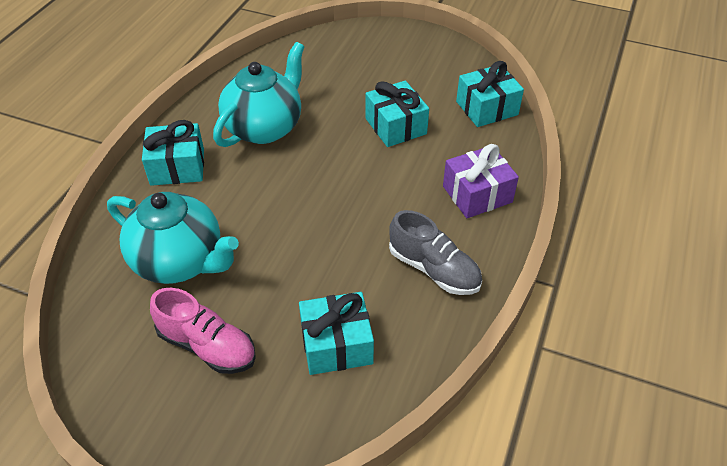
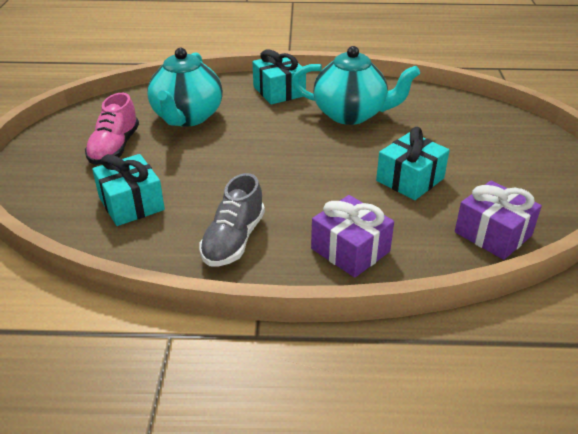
camera: 70 degrees right, 10 degrees down
(487, 108) = (493, 234): turquoise gift -> purple gift

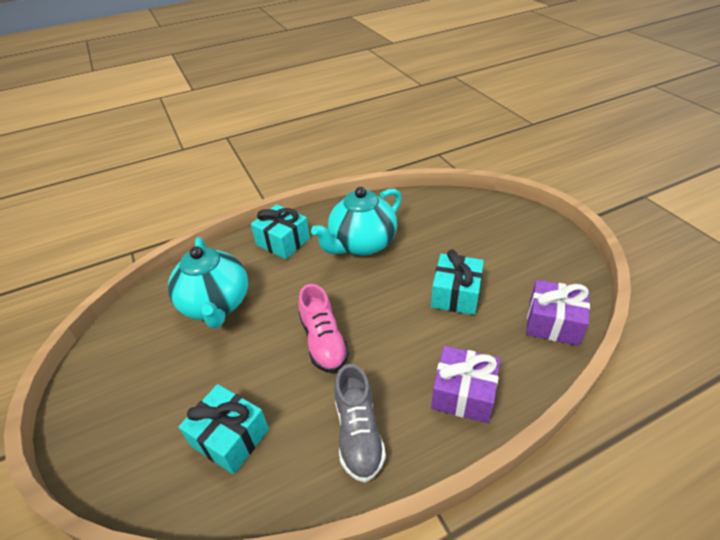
camera: 25 degrees left, 5 degrees up
(114, 148) = (165, 373): pink shoe -> pink shoe (323, 341)
(351, 114) = (362, 244): turquoise teapot -> turquoise teapot turned 150 degrees clockwise

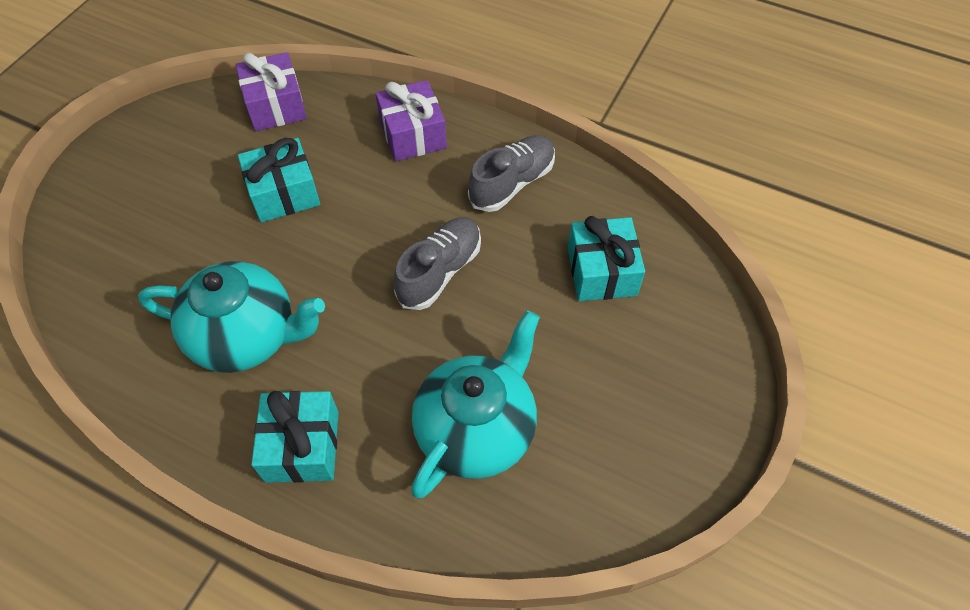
camera: 130 degrees left, 15 degrees up
(323, 341) = (440, 271): pink shoe -> grey shoe

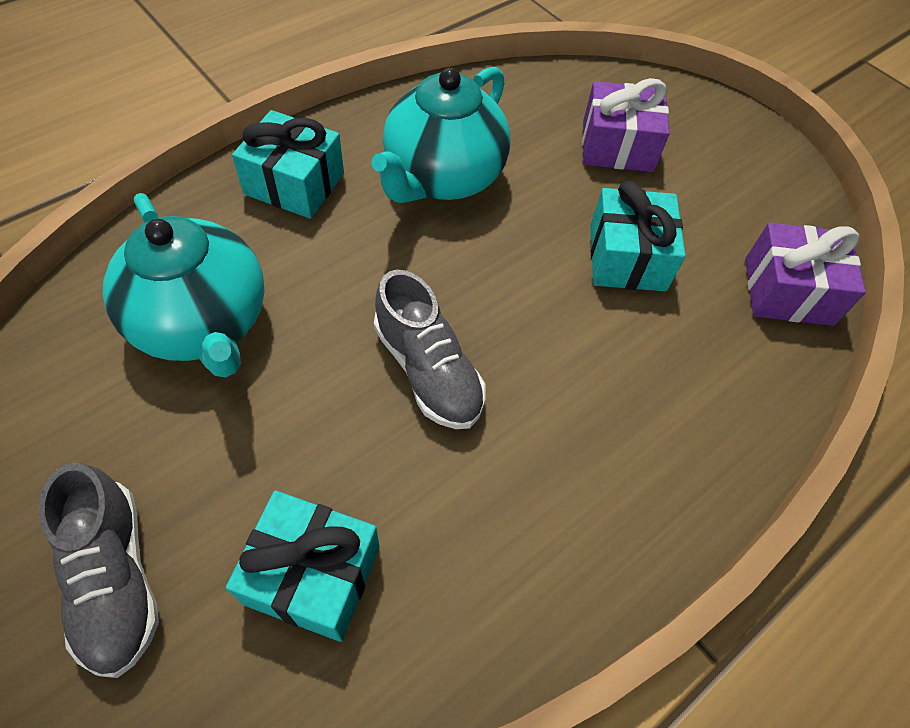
camera: 110 degrees right, 0 degrees up
(413, 134) = (684, 431): purple gift -> purple gift (617, 146)
(512, 183) = (536, 527): grey shoe -> grey shoe (115, 579)

